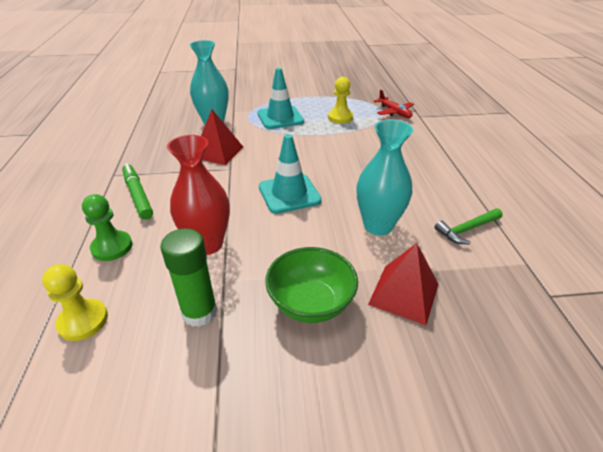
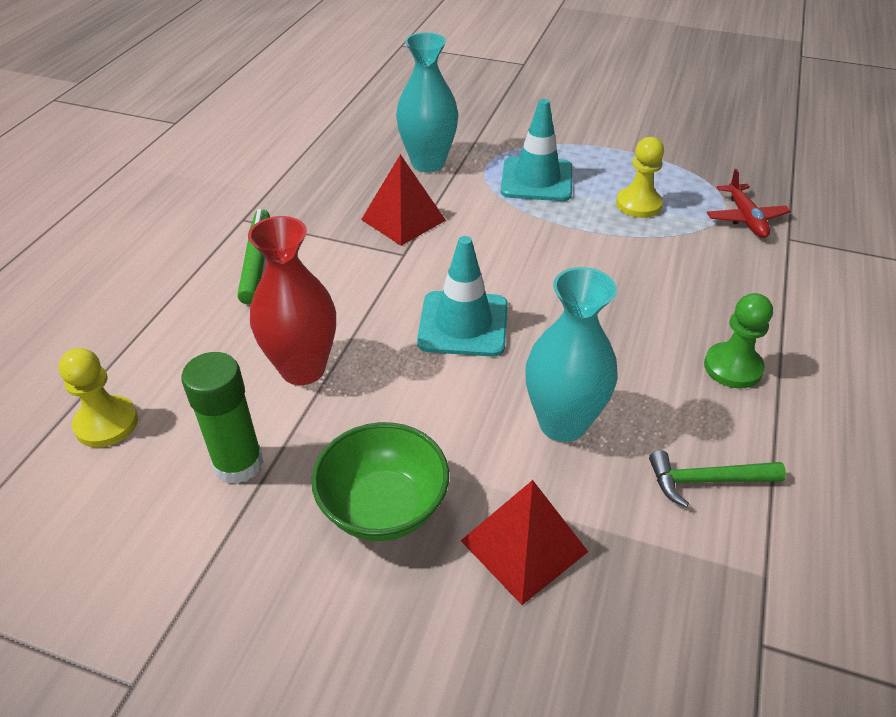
camera: 25 degrees right, 5 degrees up
(112, 247) = (186, 332): green pawn -> green pawn (732, 367)

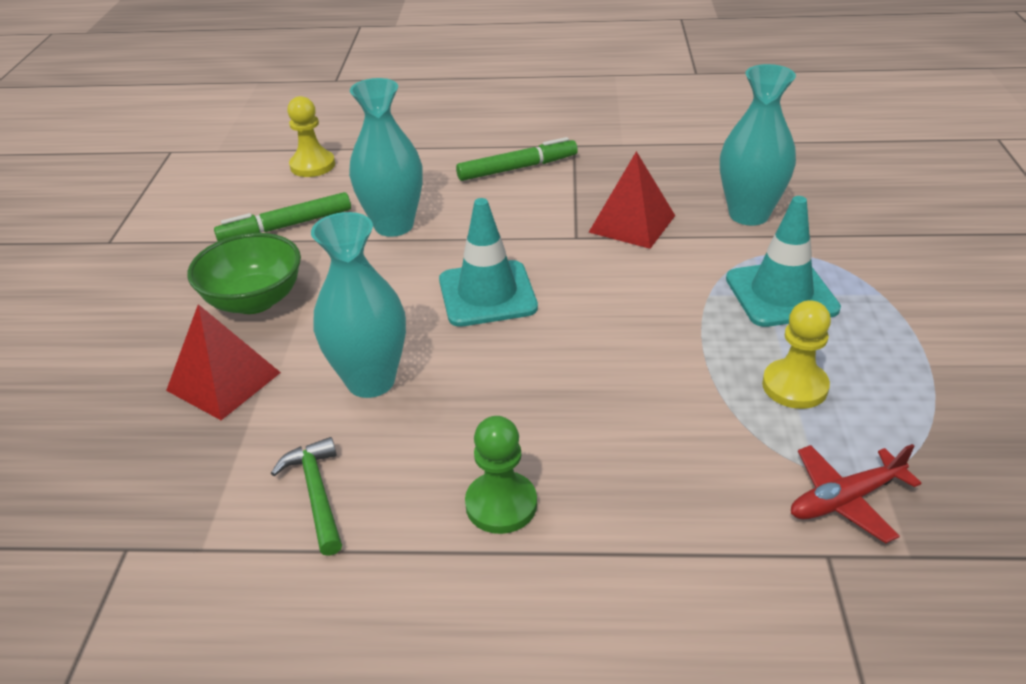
camera: 75 degrees right, 5 degrees down
(238, 464) = (286, 226): green glue stick -> green marker
(303, 369) = (394, 225): red vase -> turquoise vase

